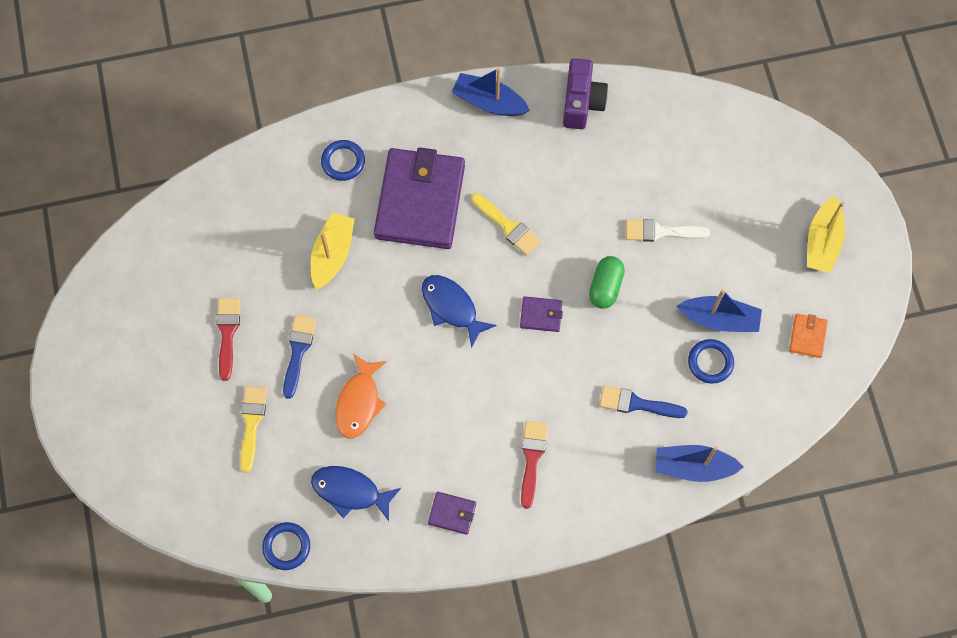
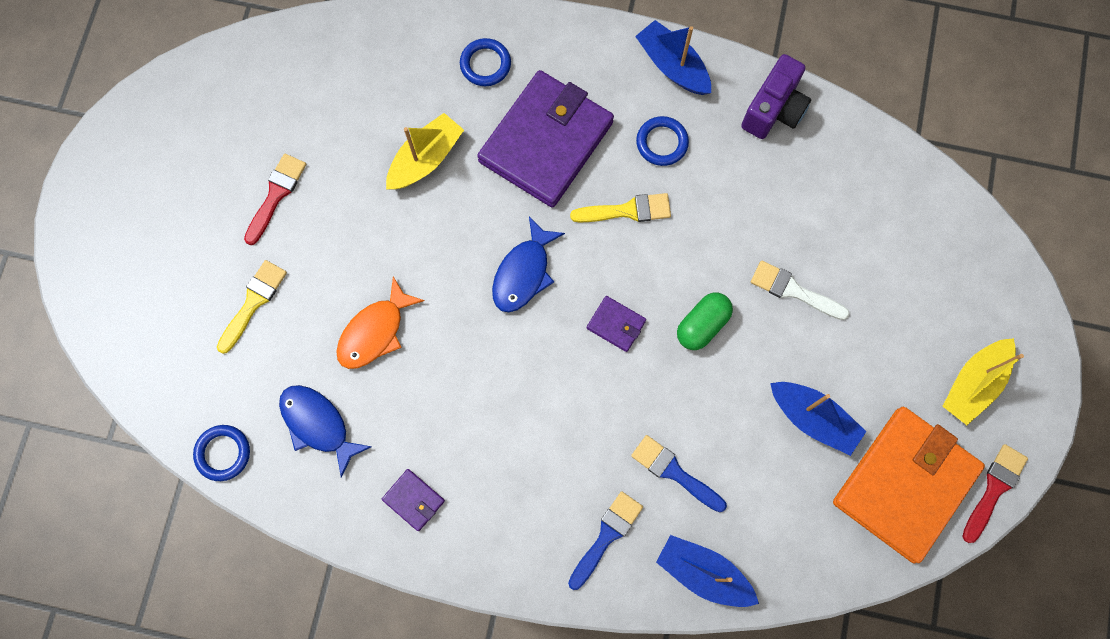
camera: 25 degrees right, 5 degrees up
(298, 351) = (339, 247): blue brush -> blue brush (606, 536)
(452, 307) = (523, 273): blue fish -> blue fish turned 135 degrees counterclockwise
(508, 226) = (627, 210): yellow brush -> yellow brush turned 75 degrees counterclockwise
(532, 458) = (529, 479): red brush -> red brush (994, 489)
(710, 362) = (779, 463): blue ring -> blue ring (662, 143)
(807, 336) = (905, 484): orange wallet -> orange wallet, size x2.46

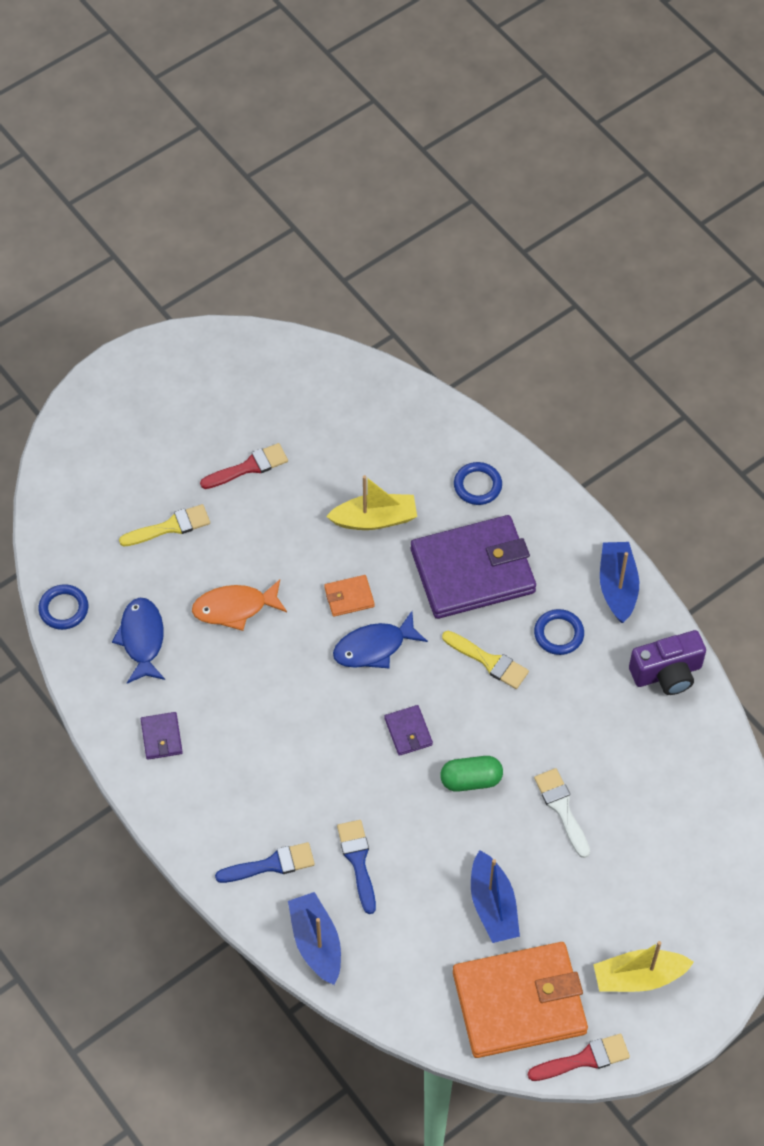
camera: 40 degrees right, 15 degrees down
(464, 245) = (349, 597): none -> orange wallet

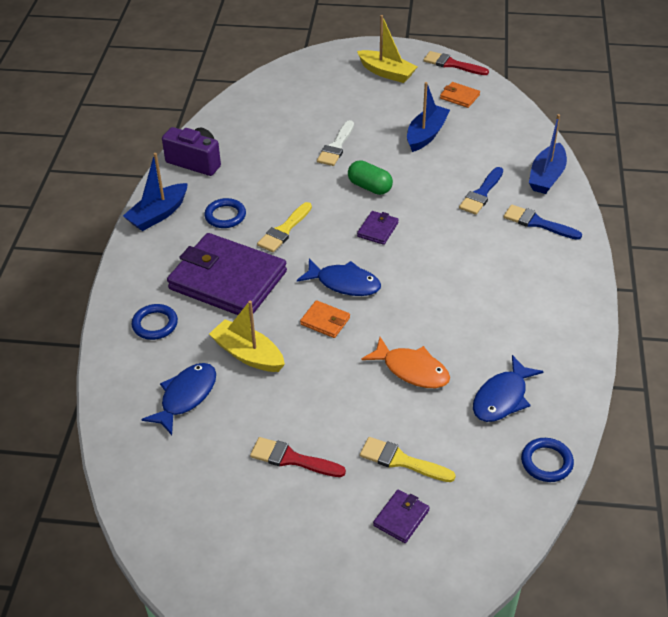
camera: 135 degrees left, 15 degrees down
(161, 737) = (546, 329): purple wallet -> purple wallet (401, 518)
(378, 450) = (186, 397): none -> blue fish
(489, 661) = (284, 230): yellow brush -> yellow brush turned 135 degrees counterclockwise
(519, 1002) = (459, 97): orange wallet -> orange wallet, size x0.41

